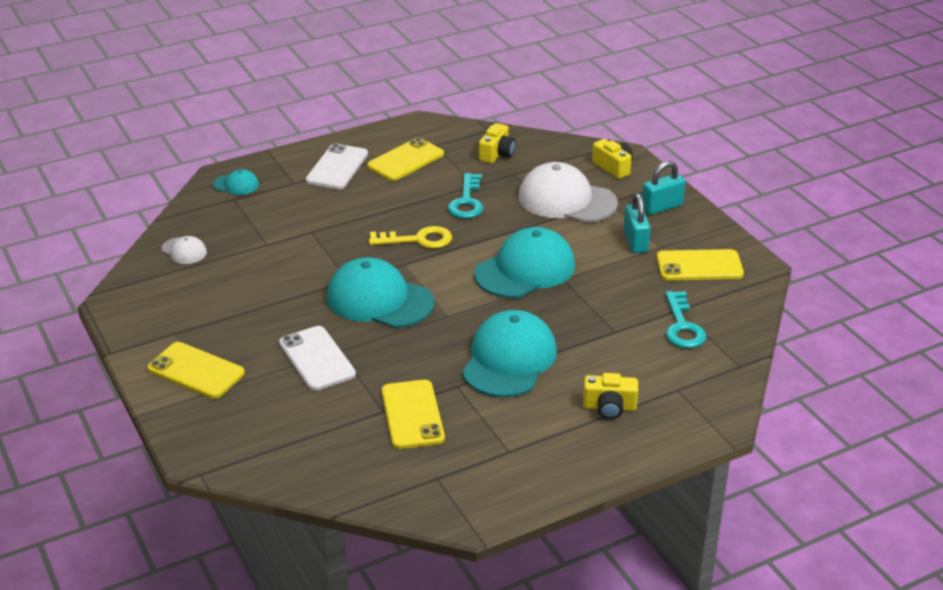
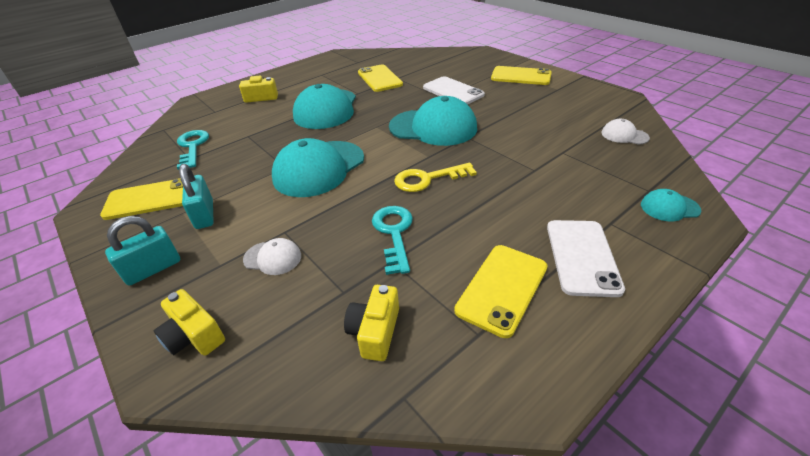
camera: 170 degrees right, 5 degrees up
(566, 200) = (273, 258): white cap -> white cap, size x0.47

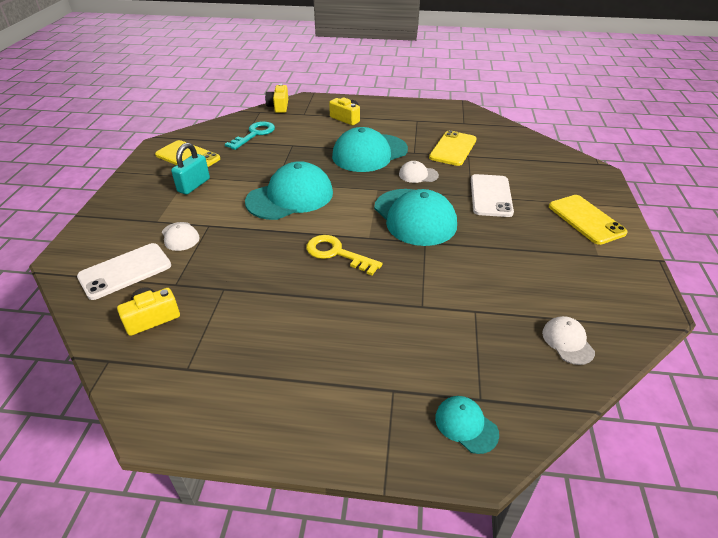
camera: 45 degrees right, 0 degrees up
(153, 269) = (132, 200): turquoise padlock -> none
(194, 336) = (95, 250): yellow camera -> yellow camera (279, 106)
(319, 168) = (290, 197): turquoise cap -> turquoise cap turned 150 degrees clockwise
(387, 104) = (418, 175): none -> white cap
(394, 233) = (254, 273): turquoise key -> none
(502, 288) = (243, 359): yellow phone -> none
(582, 257) = (325, 389): white phone -> white phone (125, 271)

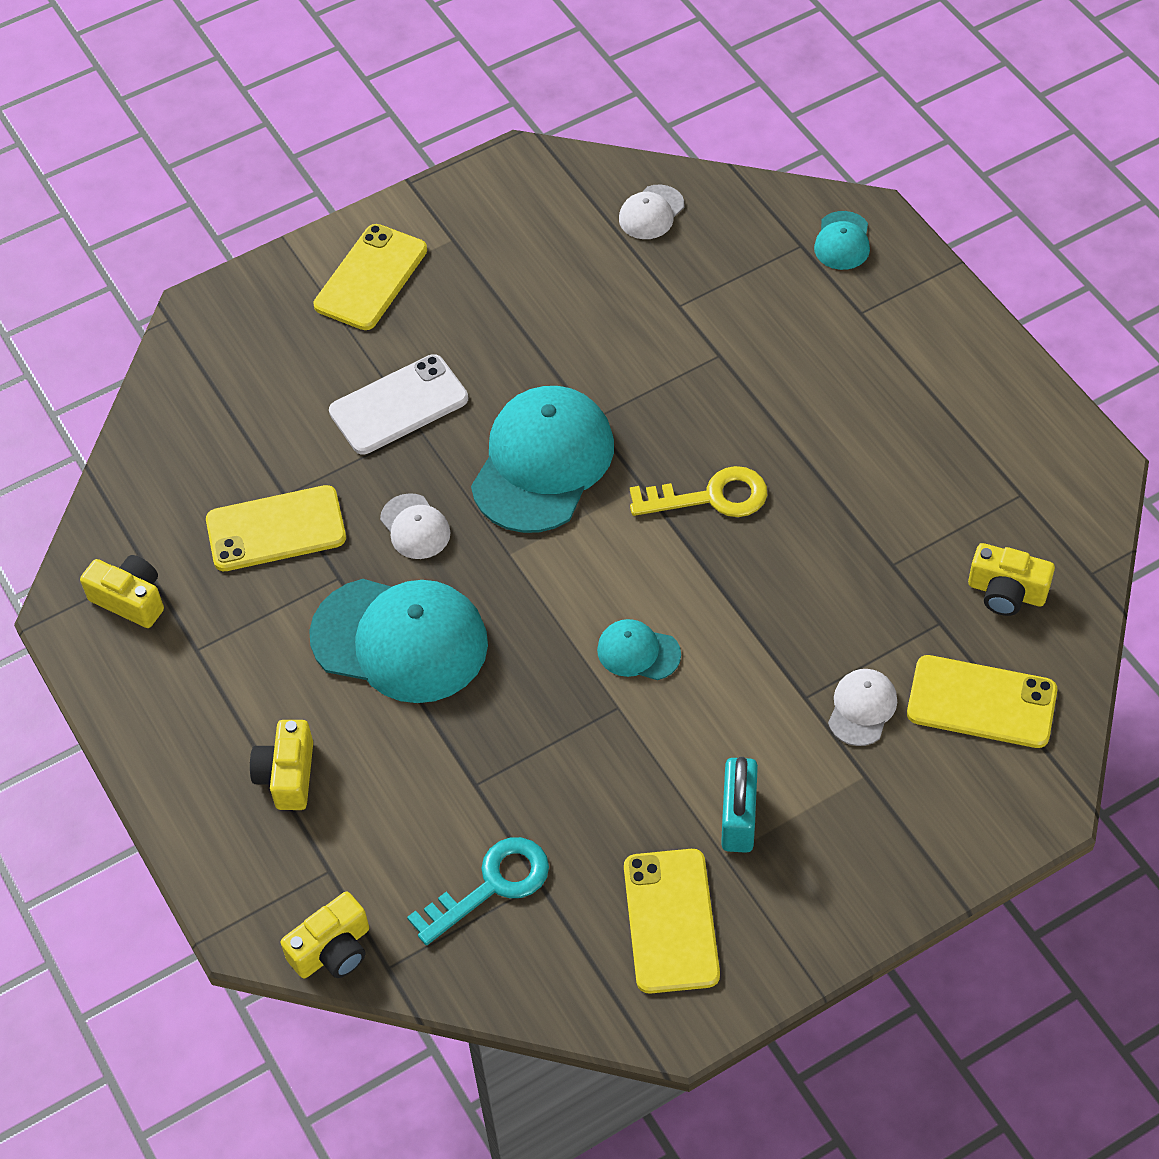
camera: 125 degrees left, 15 degrees up
(125, 271) = (981, 702): white phone -> yellow phone
(194, 185) = (738, 818): turquoise padlock -> turquoise padlock turned 75 degrees counterclockwise
(254, 134) = (492, 885): turquoise key -> turquoise key turned 150 degrees clockwise
(290, 197) = (638, 652): turquoise cap -> turquoise cap, size x0.47
(336, 253) = (711, 497): yellow key -> yellow key turned 90 degrees counterclockwise
(453, 117) = (130, 600): none -> yellow camera

